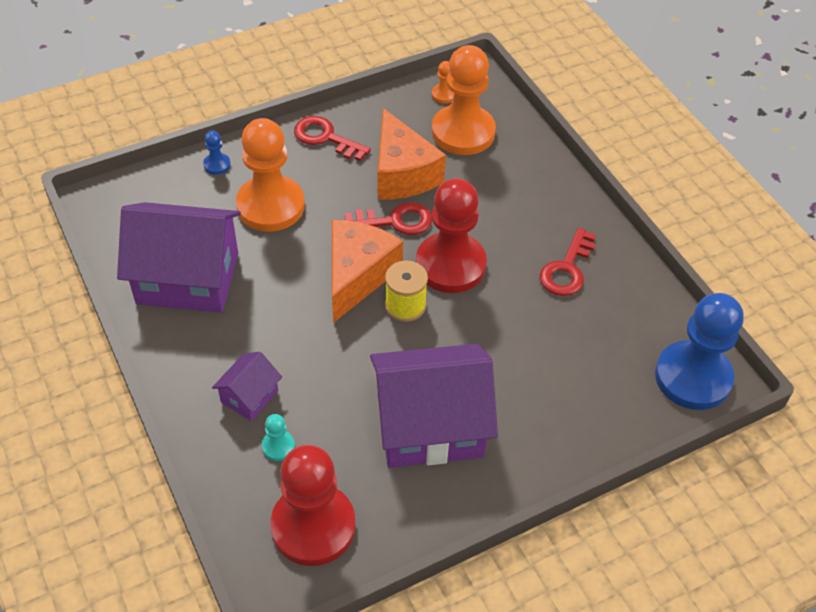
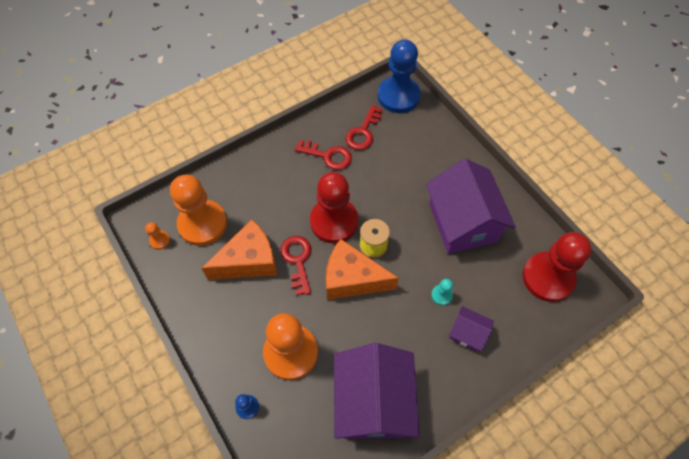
camera: 95 degrees left, 10 degrees up
(278, 446) = (500, 307): turquoise pawn -> turquoise pawn (441, 295)
(325, 138) = (211, 323): red key -> red key (363, 132)

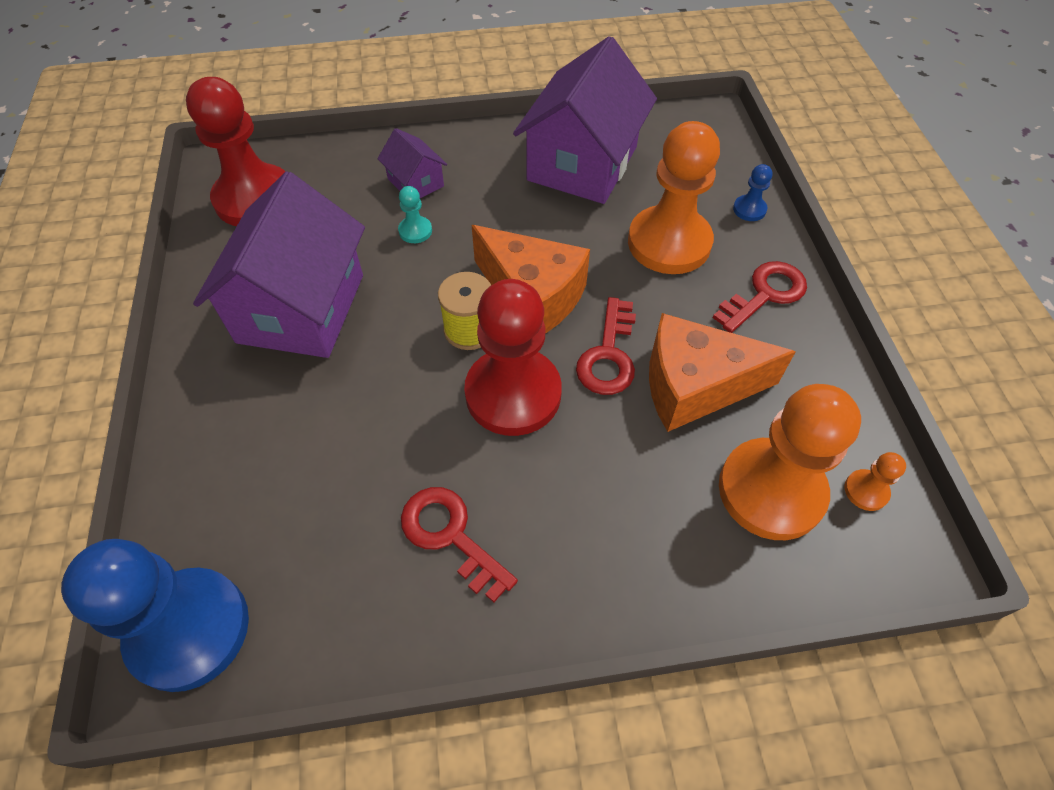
camera: 155 degrees left, 5 degrees down
(363, 132) = (339, 562): red key -> red key (765, 294)

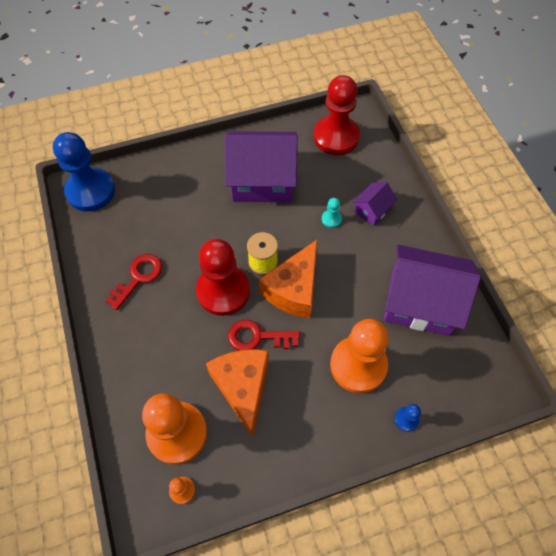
camera: 80 degrees right, 5 degrees up
(765, 294) = (326, 430): red key -> none

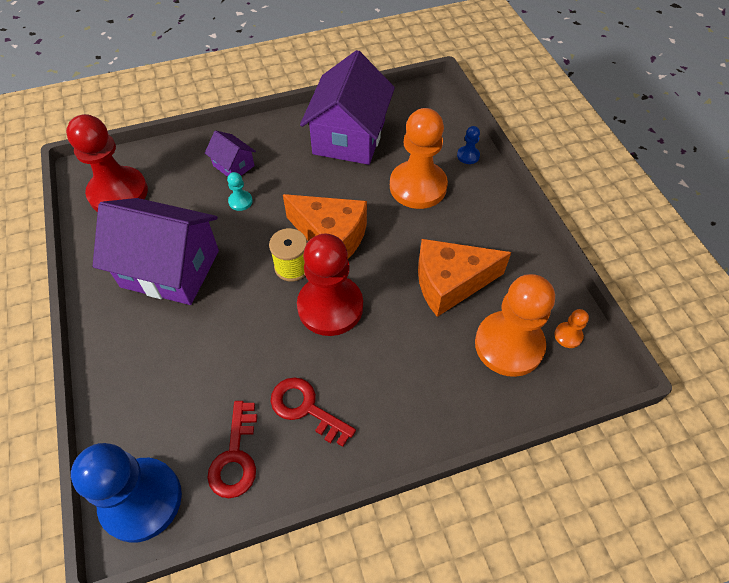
camera: 90 degrees left, 5 degrees down
(257, 337) = (390, 271): red key -> red key (235, 457)
(262, 181) = (170, 268): purple house -> purple house turned 75 degrees counterclockwise

